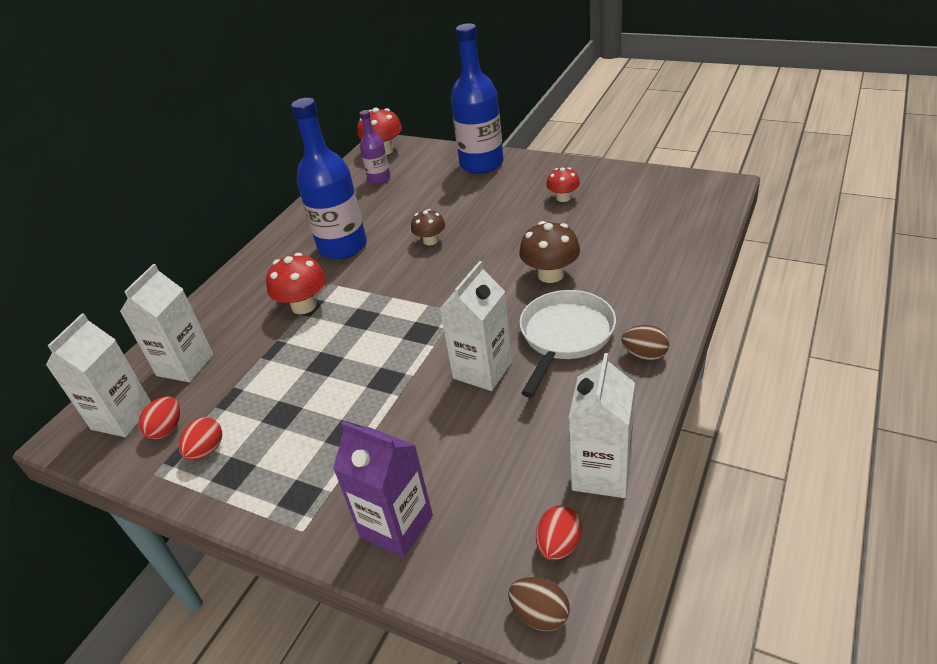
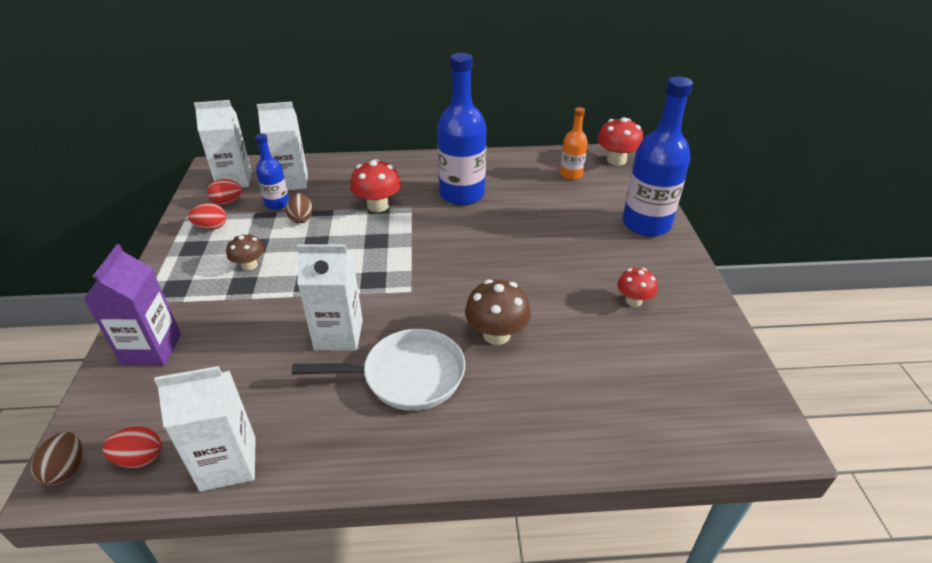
camera: 55 degrees right, 0 degrees up
(218, 384) = (277, 204): none -> blue bottle
(379, 179) = (571, 174): purple bottle -> orange bottle
(430, 241) = (500, 238): brown mushroom -> brown mushroom (249, 265)
(645, 355) = (404, 449): brown egg -> brown egg (301, 218)

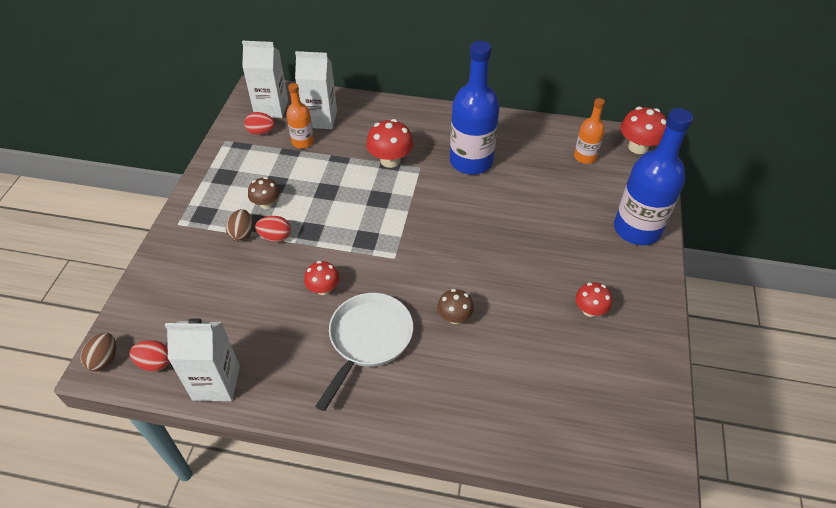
camera: 15 degrees right, 10 degrees up
(152, 349) = (177, 270): purple carton -> none
(211, 227) = (243, 157): red egg -> red egg (275, 237)
(277, 204) = (303, 142): blue bottle -> orange bottle
(301, 218) = (320, 162): brown egg -> brown egg (242, 234)
(339, 335) = (323, 289): white carton -> red mushroom
(407, 376) = (368, 340): white pan -> white pan turned 75 degrees counterclockwise
(496, 334) = (454, 317): brown mushroom -> brown mushroom, size x0.64

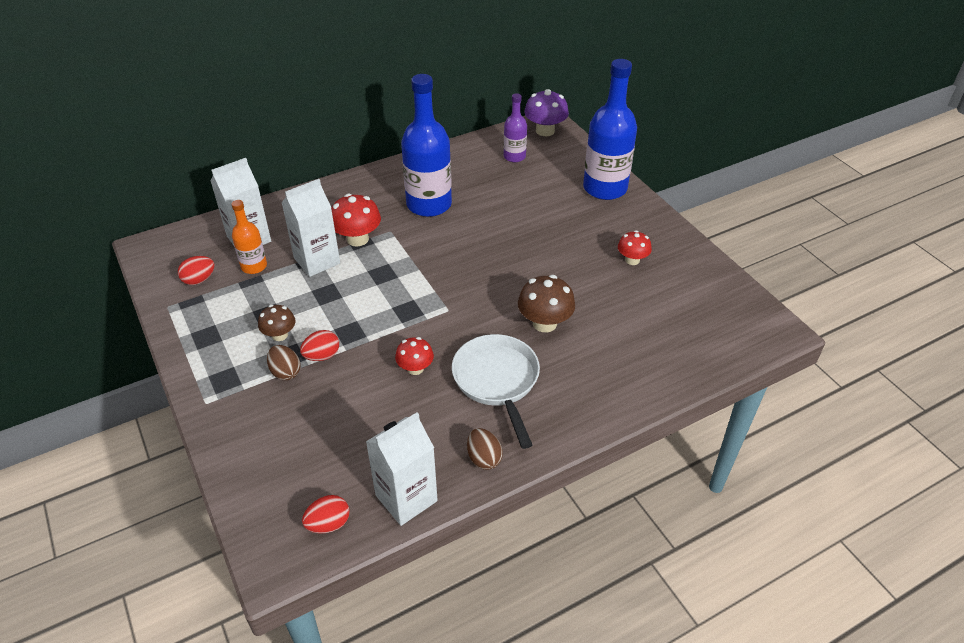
camera: 40 degrees left, 5 degrees down
(104, 360) = (272, 557): brown egg -> brown egg (484, 458)
(271, 108) = (184, 254): white carton -> white carton (317, 261)
(454, 317) = (544, 323): brown mushroom -> brown mushroom, size x1.57
(585, 157) = (514, 156): orange bottle -> purple bottle
(638, 147) = (545, 131): red mushroom -> purple mushroom

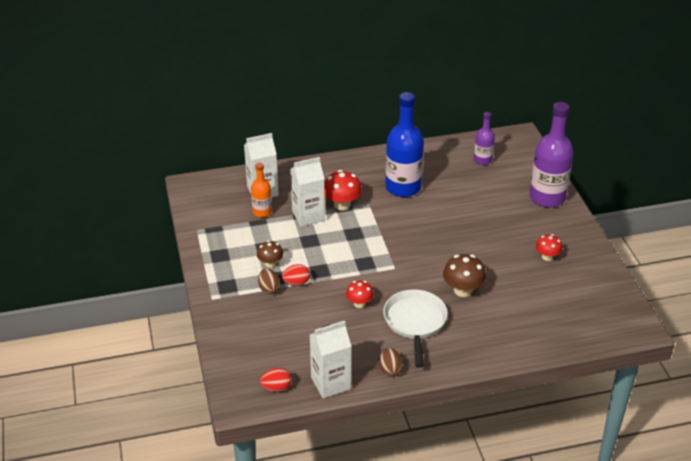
camera: 15 degrees right, 5 degrees down
(199, 280) = (222, 215): red egg -> none
(545, 131) = (515, 142): purple mushroom -> none
(605, 188) = (547, 197): blue bottle -> purple bottle

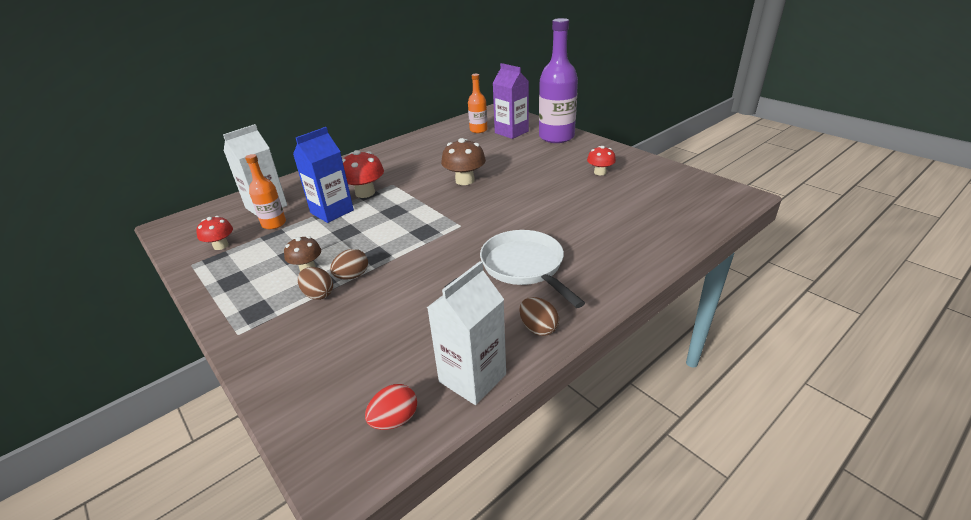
camera: 25 degrees left, 5 degrees down
(296, 283) = (352, 276): red egg -> brown egg
(308, 215) = (332, 211): white carton -> blue carton
(359, 303) = (445, 270): red mushroom -> red mushroom (221, 246)
(403, 187) = (420, 164): blue bottle -> none
(463, 290) = (548, 221): brown mushroom -> brown mushroom (465, 180)
(482, 160) = (478, 130): purple bottle -> orange bottle
(511, 175) = (511, 132): none -> purple carton

